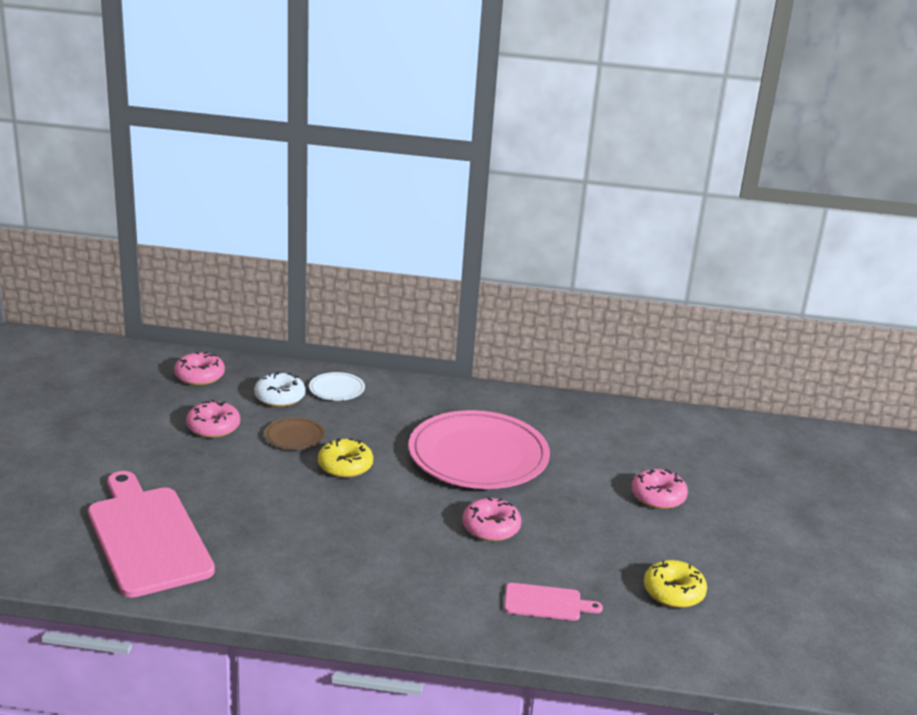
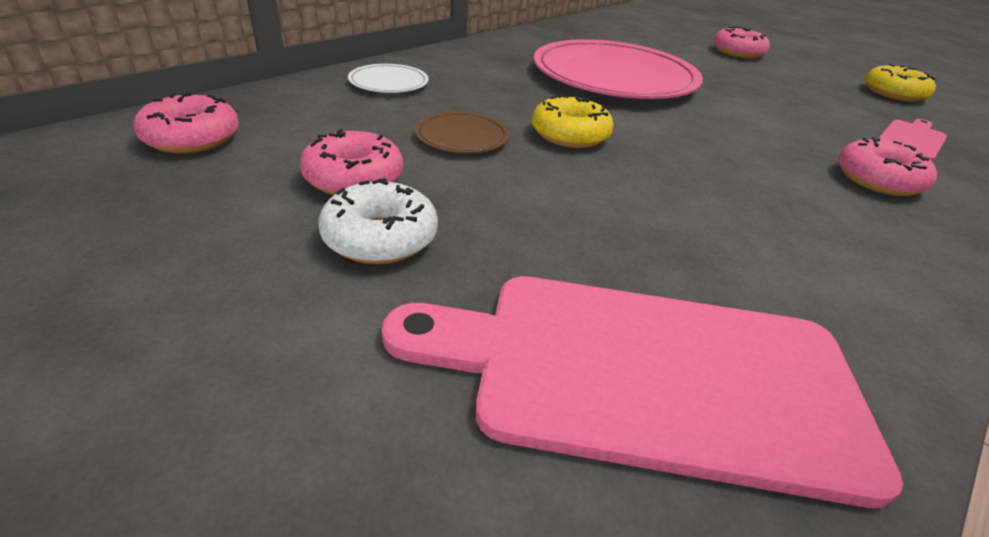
camera: 55 degrees left, 10 degrees up
(280, 397) = (352, 113): white donut -> white donut (380, 238)
(491, 528) = (758, 116): pink donut -> pink donut (878, 180)

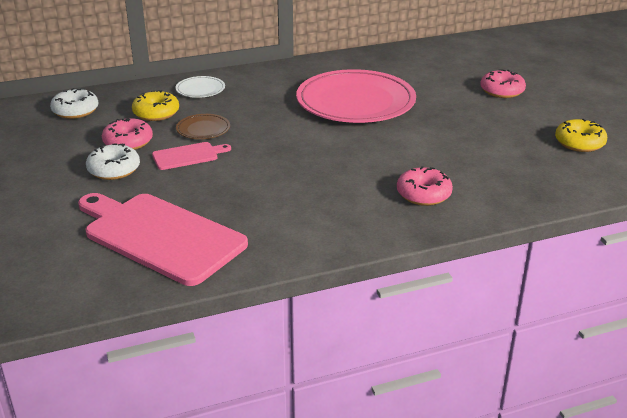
camera: 30 degrees right, 5 degrees down
(192, 138) = (75, 111): pink donut -> white donut
(570, 135) = (266, 137): yellow donut -> yellow donut (156, 113)
(911, 139) = (510, 177): pink cutting board -> pink cutting board (188, 156)

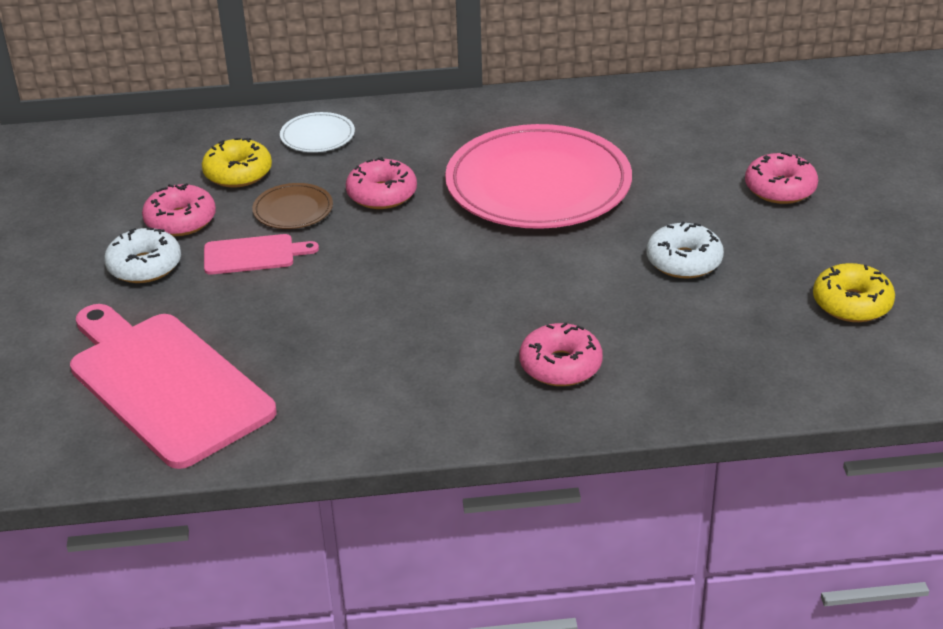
camera: 15 degrees right, 5 degrees up
(75, 111) = (128, 156): white donut -> white donut (684, 261)
(258, 115) = (382, 194): none -> pink donut

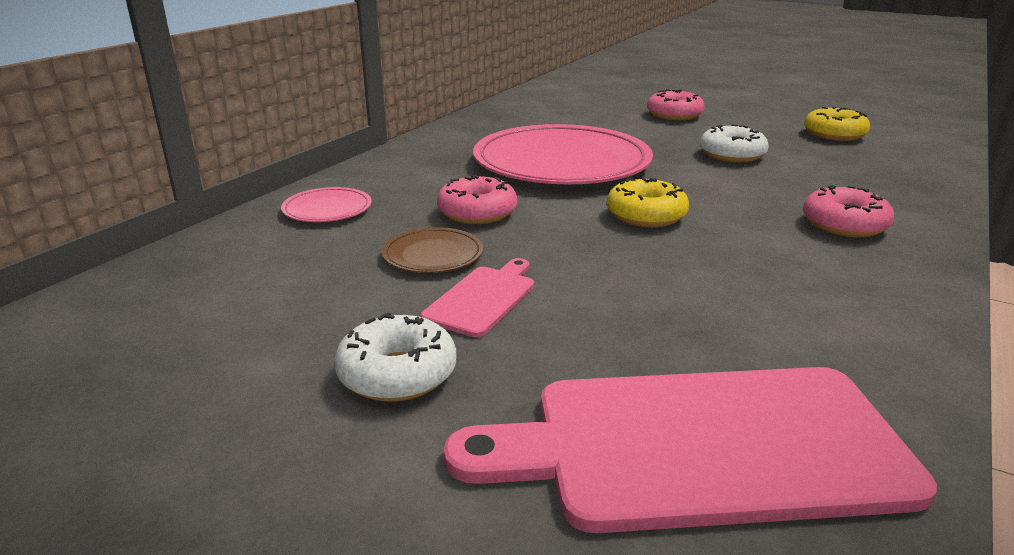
camera: 55 degrees left, 10 degrees down
(180, 220) = (340, 319): pink donut -> none
(238, 173) = (312, 260): yellow donut -> yellow donut (646, 215)
(317, 136) = (327, 209): white plate -> pink plate

